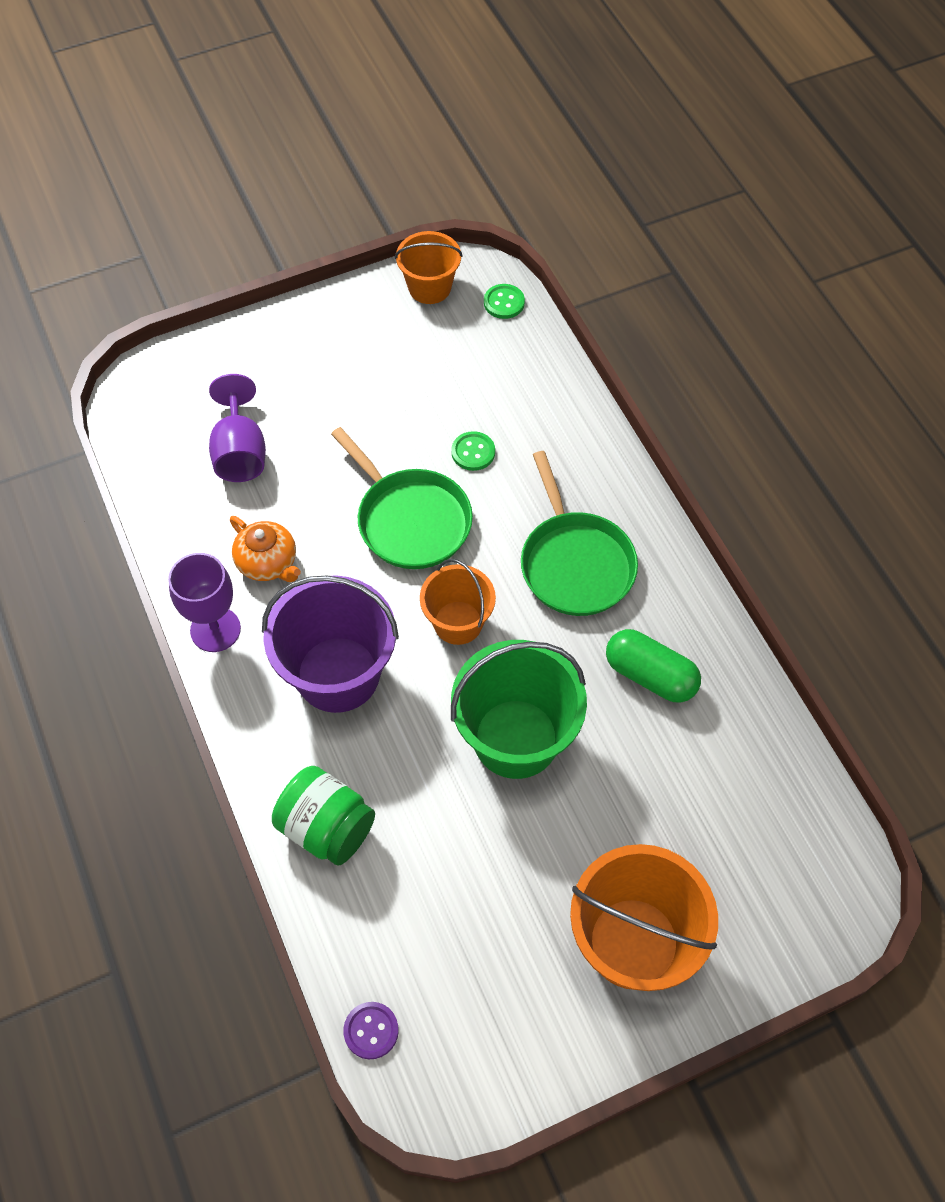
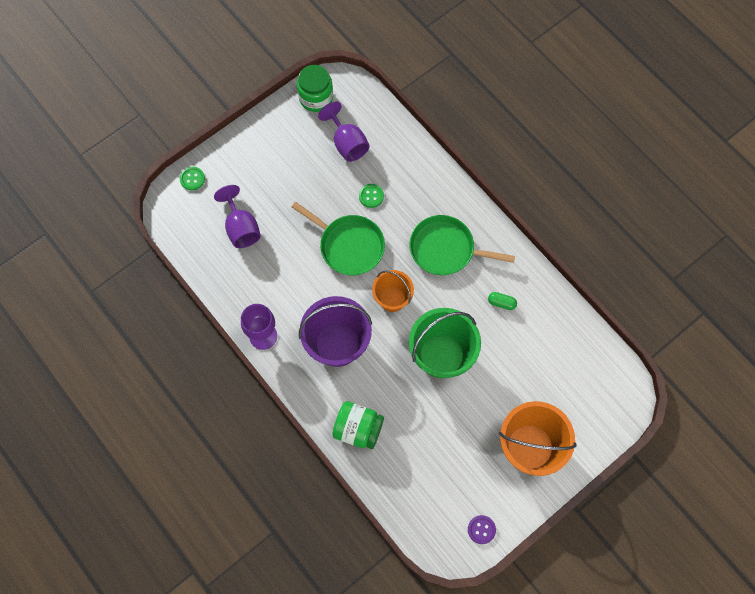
camera: 15 degrees left, 10 degrees up
(268, 563) = (279, 290): orange teapot -> none
(371, 1031) = (413, 526): purple button -> purple button (481, 529)
(429, 287) = (316, 98): orange bucket -> green jar
(459, 364) = (347, 143): none -> purple goblet
(504, 302) = (361, 97): green button -> green button (192, 179)
(575, 564) = (445, 249): green pan -> green pan turned 135 degrees clockwise
(650, 675) = (501, 303): green capsule -> green capsule, size x0.54

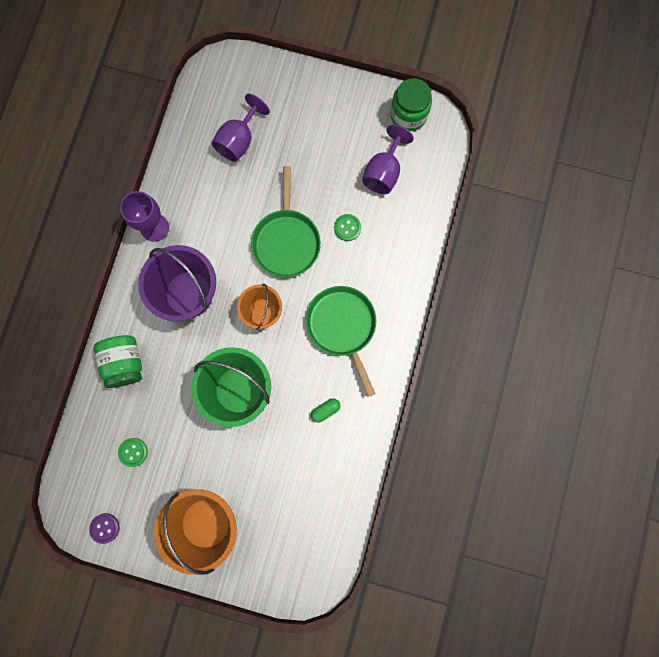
camera: 55 degrees right, 10 degrees up
(192, 179) = (255, 69): green button -> green button (133, 452)
(501, 303) = (325, 410): green capsule -> green capsule turned 75 degrees clockwise

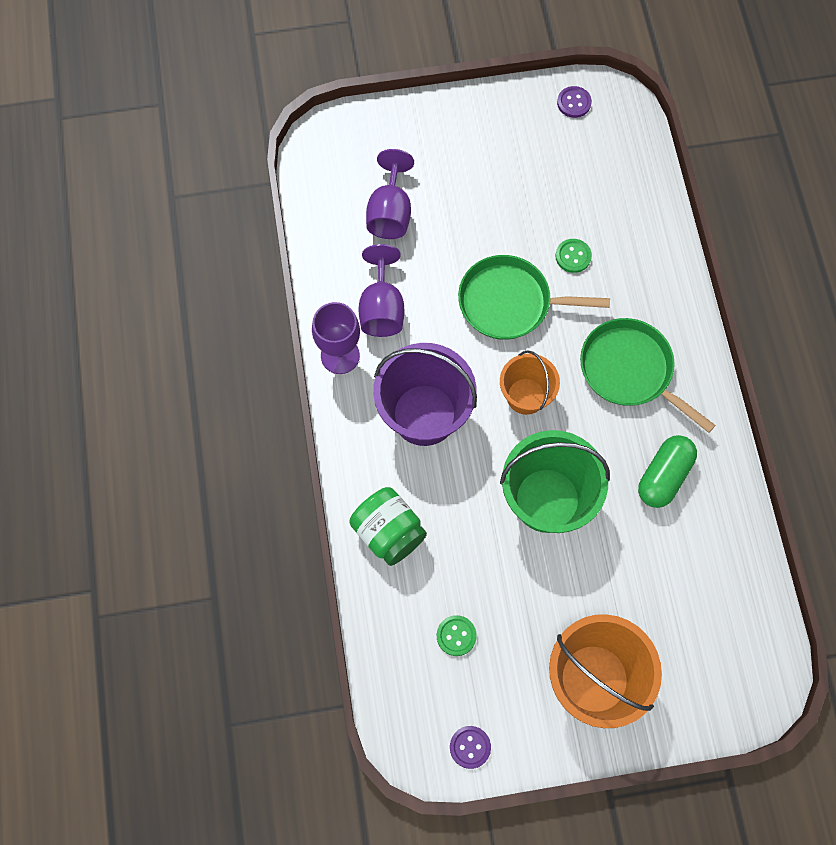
camera: 25 degrees left, 10 degrees down
(286, 241) = (509, 302): green pan -> green pan turned 120 degrees clockwise
(325, 410) = (664, 476): green capsule -> green capsule, size x1.85
(383, 172) = (580, 177): purple goblet -> purple goblet (382, 309)
(408, 115) = (574, 103): green jar -> purple button

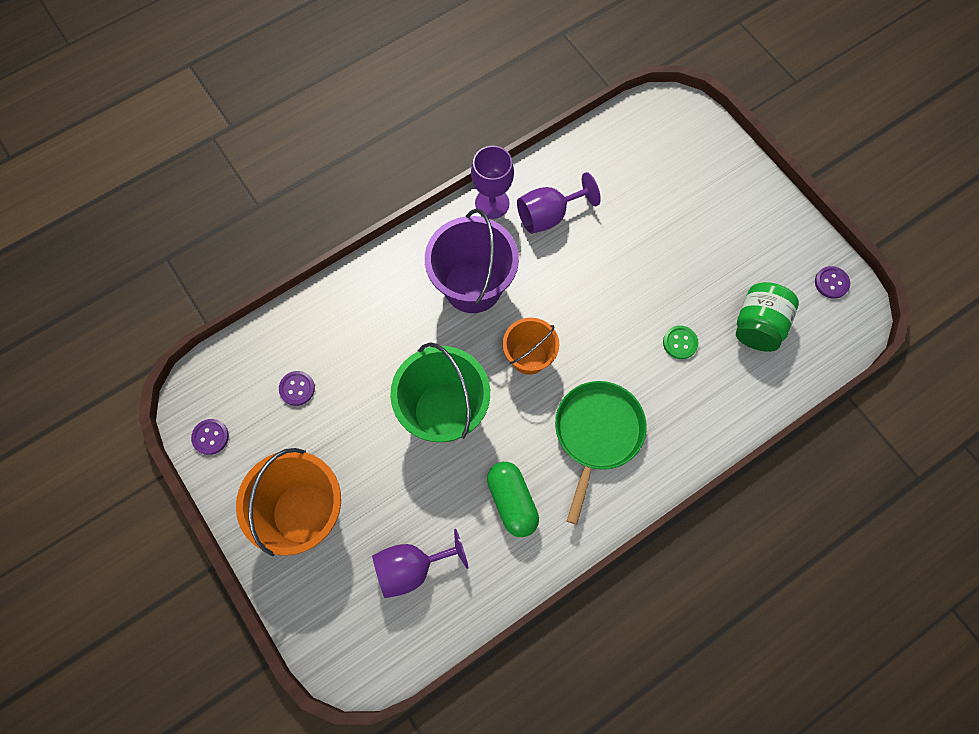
camera: 65 degrees right, 0 degrees up
(388, 532) = (361, 302): green jar -> green jar (758, 326)
(390, 213) = (637, 185): purple goblet -> purple goblet (412, 568)
(456, 636) = (297, 388): green button -> purple button
(509, 302) = (607, 309): green pan -> none
(664, 476) = (512, 502): green capsule -> green capsule turned 60 degrees clockwise

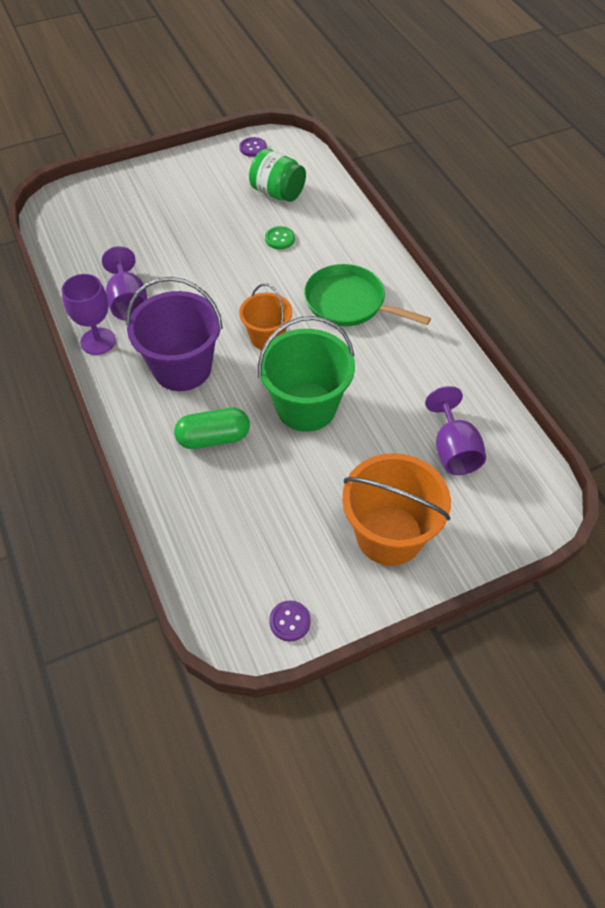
camera: 80 degrees left, 15 degrees down
(297, 388) = (252, 530): purple button -> none
(512, 502) = (401, 368): green capsule -> green capsule (213, 438)

